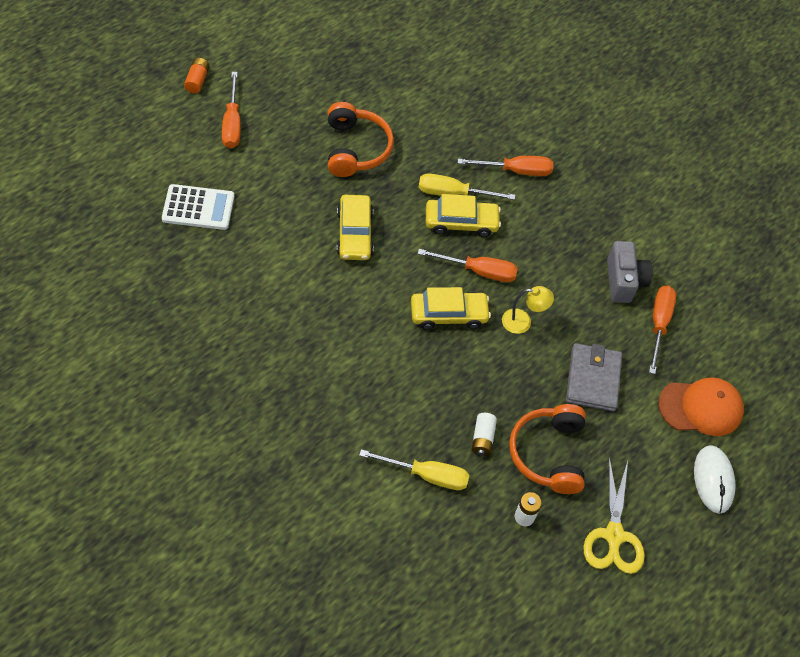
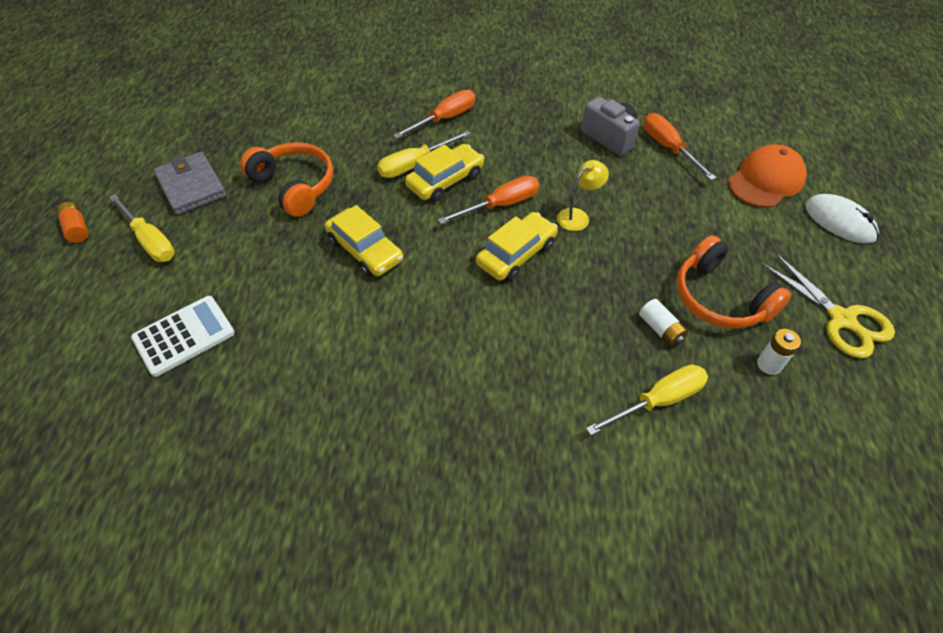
camera: 35 degrees left, 5 degrees down
(232, 123) = (150, 241): orange screwdriver -> yellow screwdriver
(592, 379) = (677, 218): grey wallet -> grey wallet (191, 186)

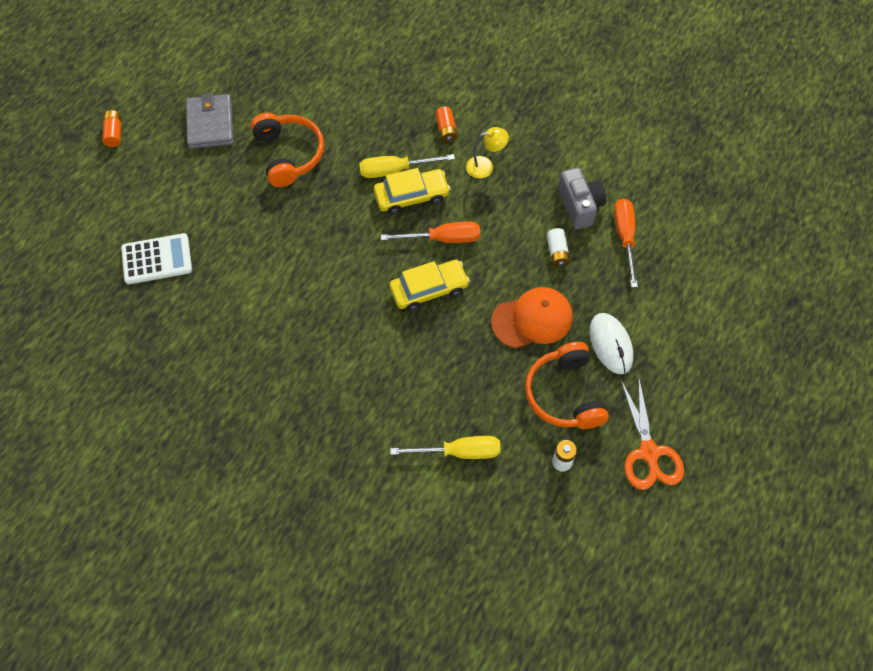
camera: 25 degrees right, 10 degrees up
(150, 241) = (162, 165): yellow screwdriver -> none
(365, 250) = (315, 238): yellow car -> none
(444, 119) = (446, 130): orange screwdriver -> orange battery
(578, 216) = (500, 274): yellow lamp -> yellow lamp (485, 166)
(660, 329) = (499, 399): white battery -> white battery (557, 252)
(765, 180) = (688, 305): orange cap -> orange cap (532, 319)
(839, 221) = (721, 370): white mouse -> white mouse (611, 344)
(841, 319) = (649, 452): yellow scissors -> orange scissors

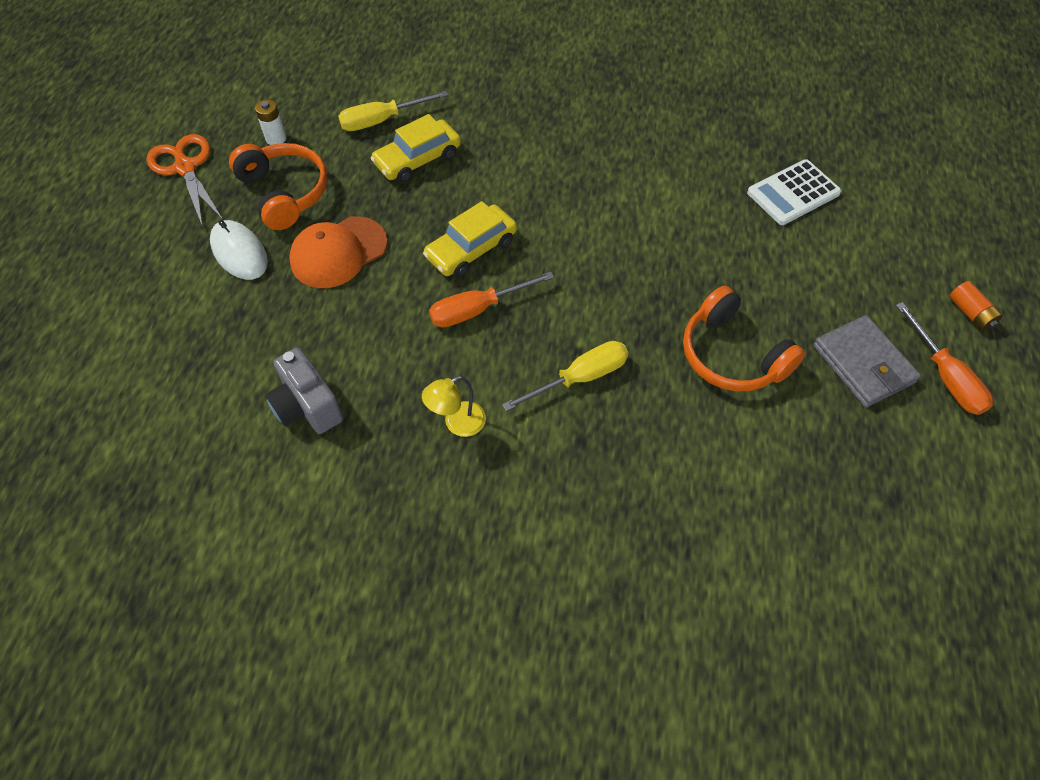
camera: 160 degrees right, 5 degrees down
(411, 196) = (541, 350): yellow car -> yellow car (417, 159)
(446, 130) = (535, 461): orange battery -> none
(557, 252) = (325, 335): white battery -> none
(625, 237) = (236, 381): orange screwdriver -> orange screwdriver (945, 376)

